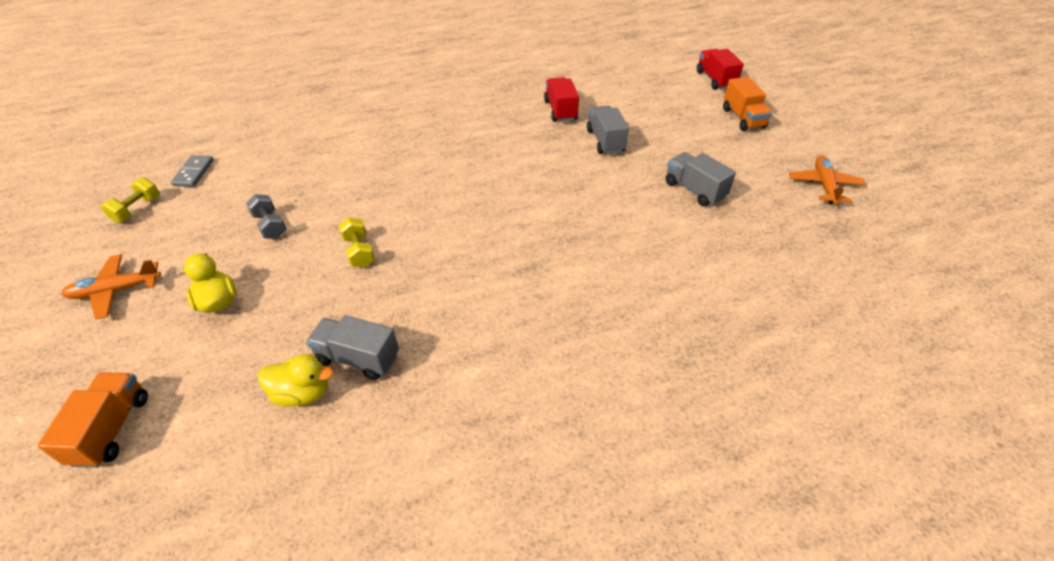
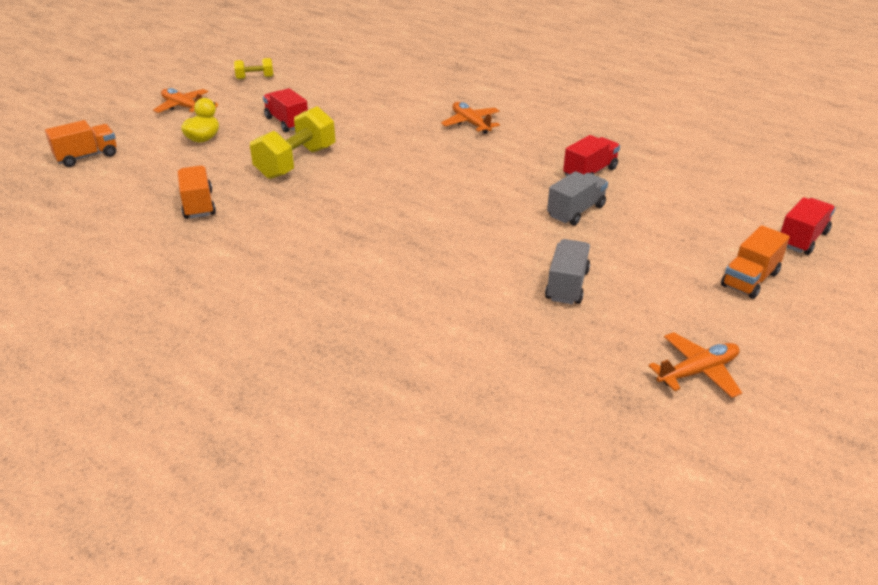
camera: 55 degrees right, 10 degrees down
(194, 173) = (308, 76): grey domino -> none
(270, 226) = (287, 122): grey dumbbell -> red truck
(303, 393) = (155, 199): yellow duck -> none
(358, 358) = (198, 205): grey truck -> orange truck
(359, 252) = (296, 162): yellow dumbbell -> yellow dumbbell, size x1.94
(421, 126) = (470, 123): none -> orange plane

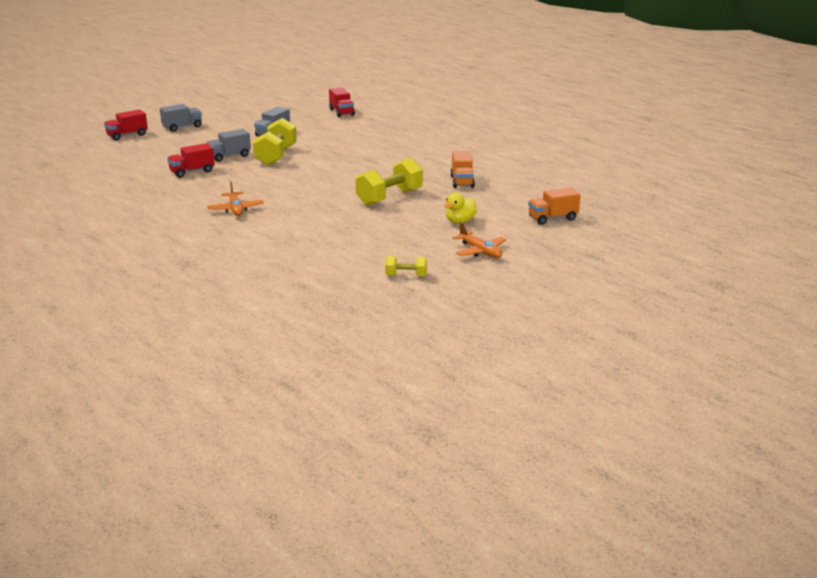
camera: 165 degrees left, 10 degrees down
(287, 122) = (387, 227): red truck -> red truck (341, 112)
(506, 222) = (276, 156): none -> yellow dumbbell
(697, 371) = (251, 111): orange plane -> none
(750, 279) = (182, 127): orange truck -> grey truck

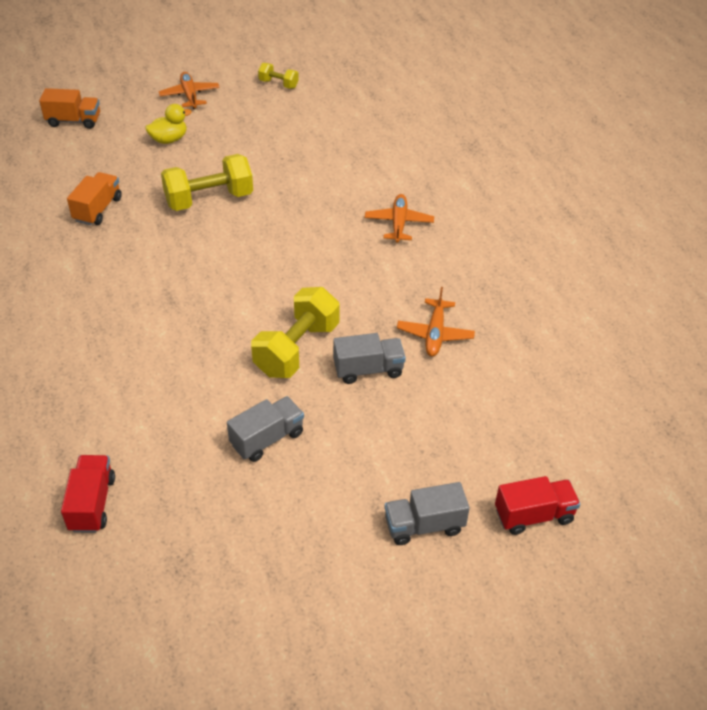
camera: 160 degrees left, 20 degrees up
(192, 172) = (435, 334): red truck -> orange plane

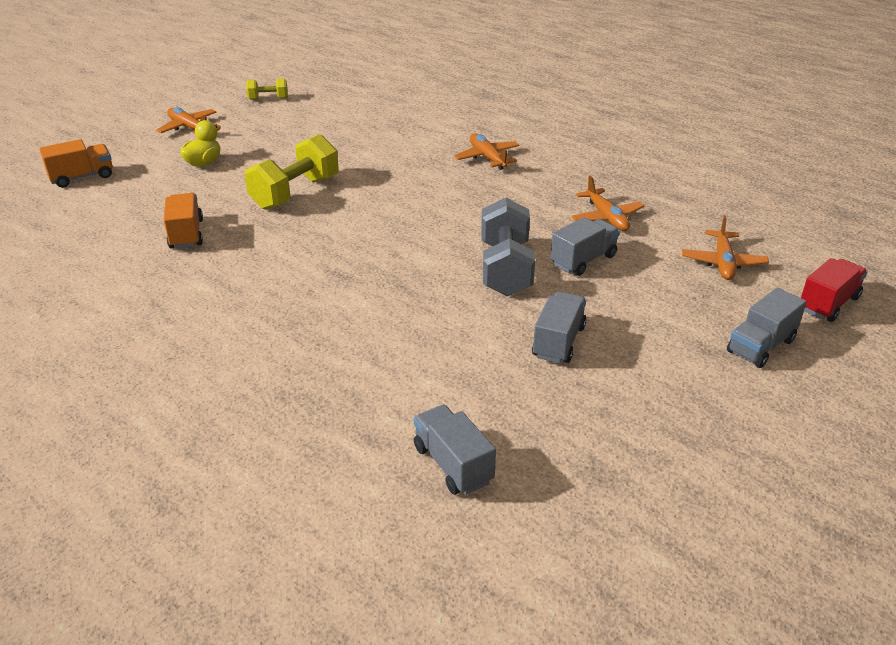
camera: 30 degrees left, 10 degrees down
(92, 503) = (453, 464): red truck -> grey truck
(297, 349) = (505, 268): yellow dumbbell -> grey dumbbell
(486, 428) = (723, 263): none -> orange plane

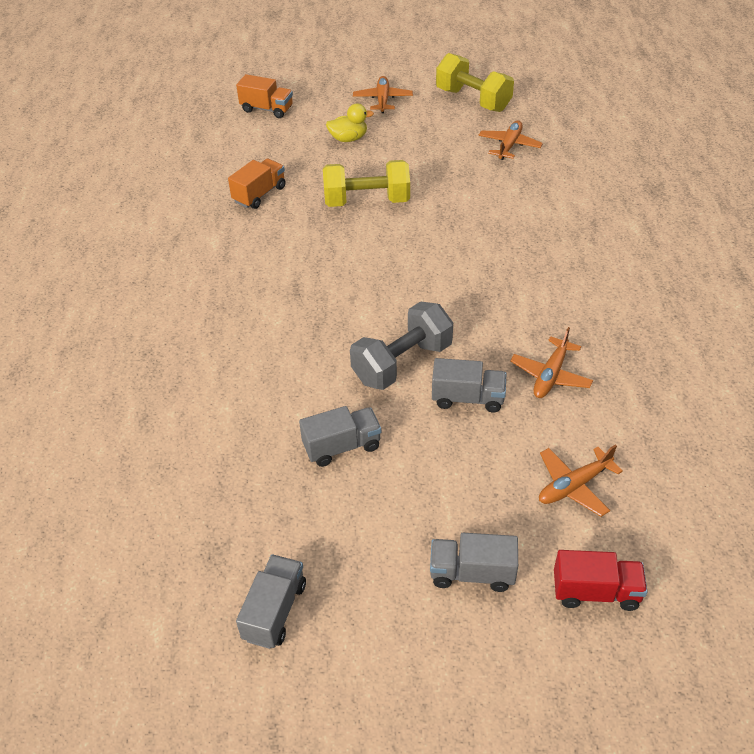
camera: 50 degrees right, 10 degrees up
(268, 99) = (473, 100): yellow dumbbell -> yellow dumbbell, size x1.94
(453, 464) = (155, 472): grey truck -> grey truck (274, 611)
(487, 157) = (549, 255): orange plane -> orange plane (509, 145)

